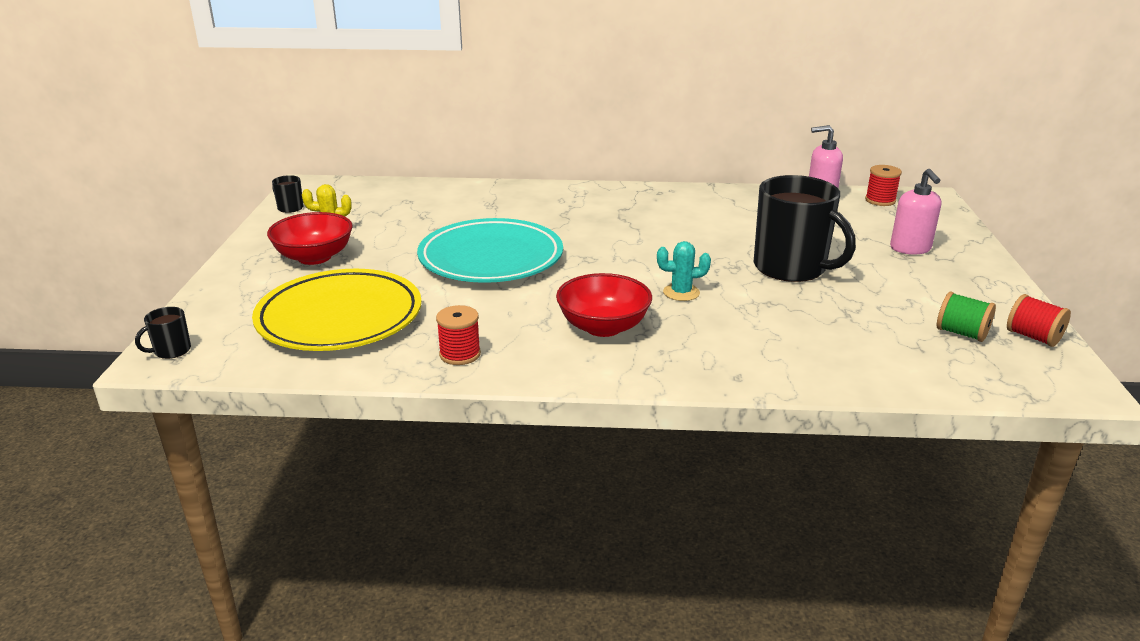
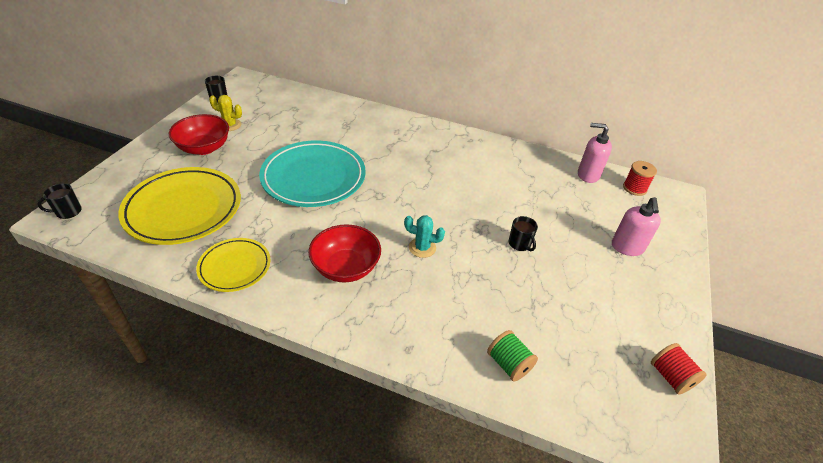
camera: 15 degrees right, 15 degrees up
(460, 354) = (235, 267): red spool -> yellow plate
(791, 268) = (520, 244): black mug -> black mug, size x0.41
(961, 333) = (612, 354): green spool -> green spool (508, 364)

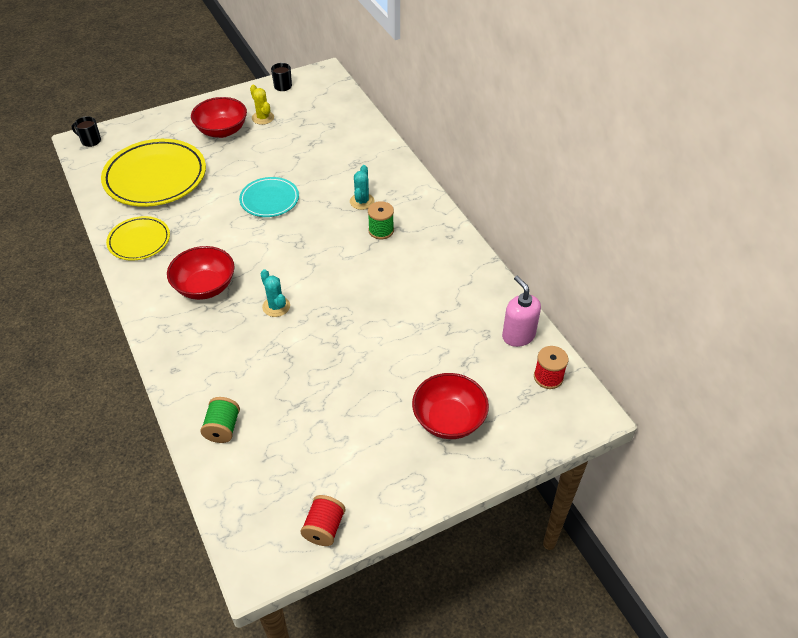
camera: 45 degrees right, 5 degrees up
(313, 177) = (269, 200): turquoise plate -> turquoise plate, size x0.56
(385, 146) = (362, 201): none -> turquoise cactus
(423, 158) = (381, 230): none -> green spool
(520, 244) = (356, 354): black mug -> none
(627, 247) = (449, 419): pink soap dispenser -> red bowl

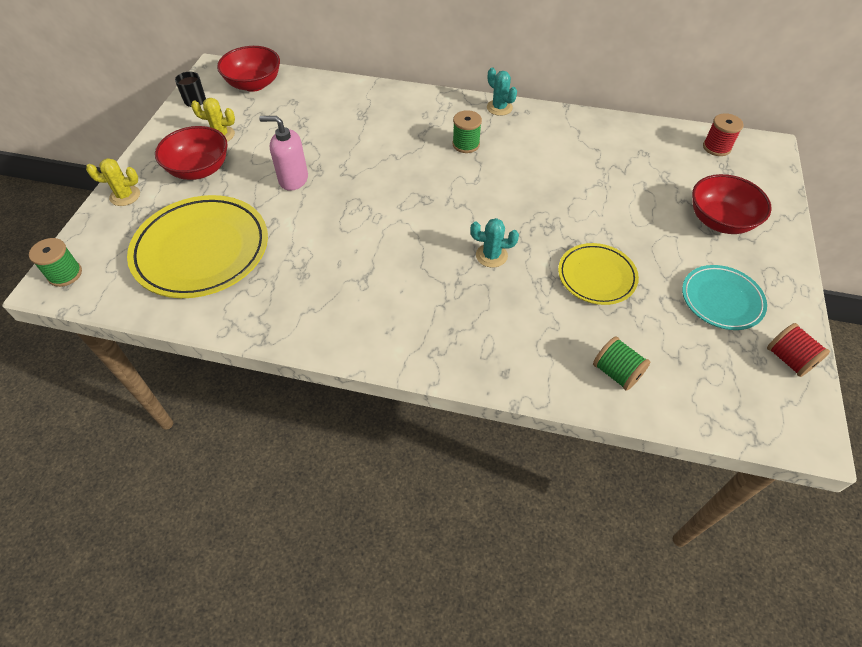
camera: 50 degrees left, 5 degrees up
(90, 141) = (65, 274): black mug -> green spool
(139, 241) = (285, 310): yellow plate -> yellow plate (596, 276)
(170, 119) = (125, 196): none -> yellow cactus
(205, 287) = (411, 292): red bowl -> red bowl (254, 84)
(269, 200) = (343, 188): turquoise plate -> turquoise plate (721, 300)
(362, 201) = (416, 136): turquoise cactus -> turquoise cactus (499, 108)
(518, 335) = (660, 138): pink soap dispenser -> pink soap dispenser (293, 179)

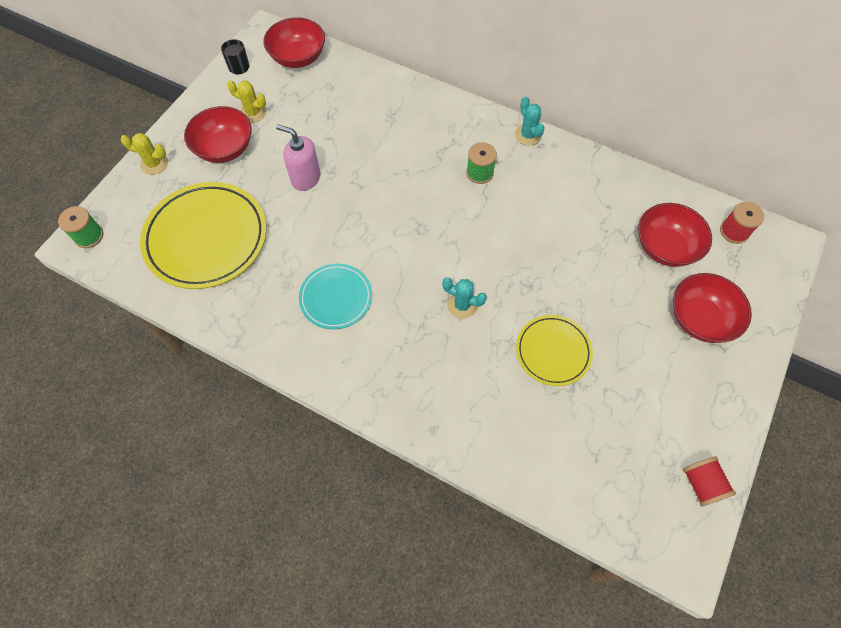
camera: 15 degrees right, 10 degrees up
(616, 372) = (533, 455): green spool -> none
(662, 171) = (665, 247): none -> red bowl
(721, 300) = (663, 406): turquoise plate -> turquoise plate (336, 298)

